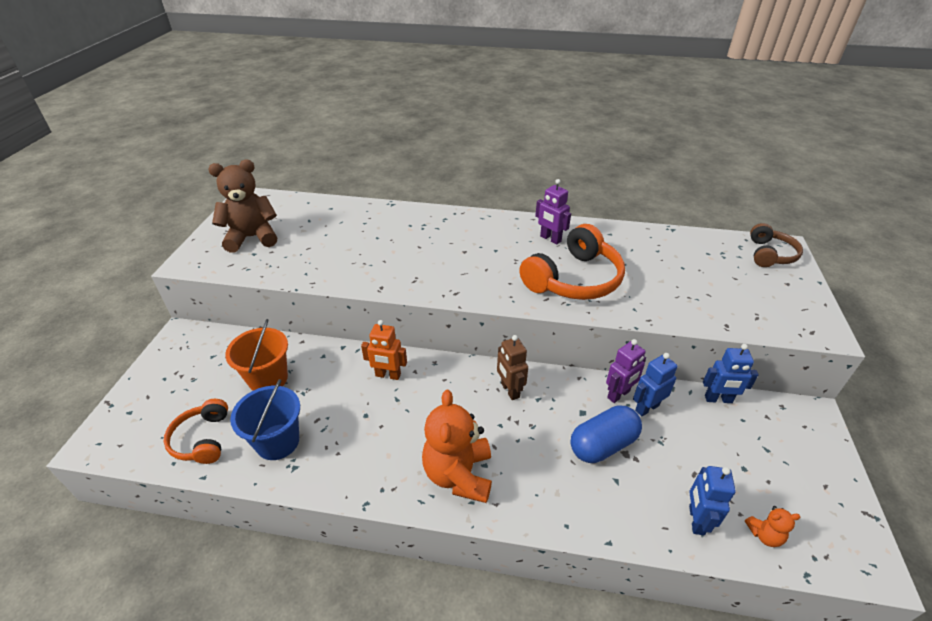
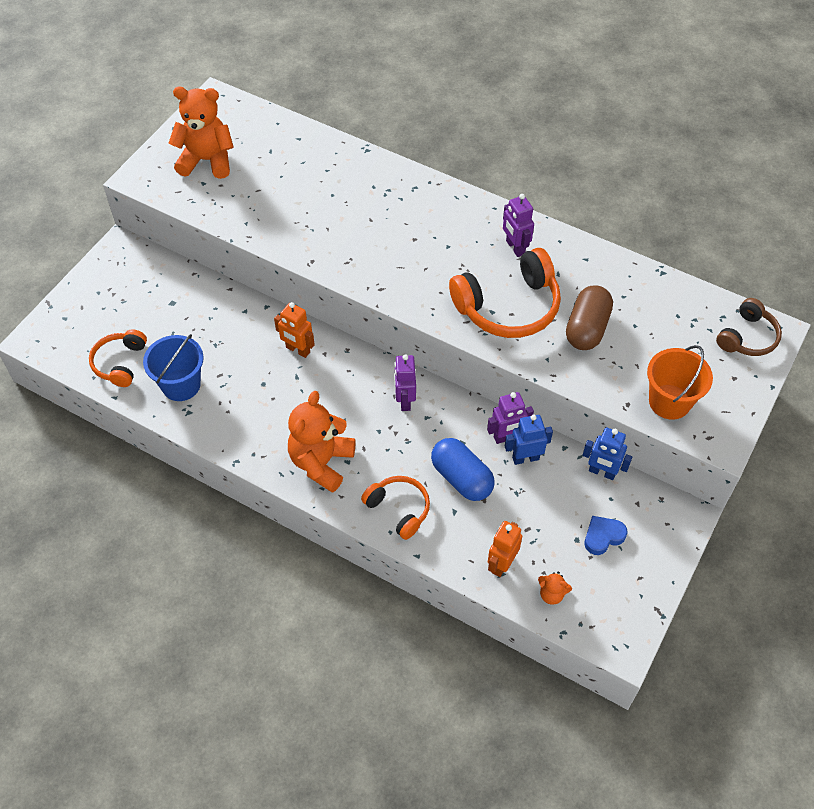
camera: 20 degrees right, 15 degrees up
(252, 238) = (207, 160): brown teddy bear -> orange teddy bear
(268, 379) = (188, 321): orange bucket -> orange bucket (669, 402)
(510, 390) = (404, 400): brown robot -> purple robot
(562, 497) = (399, 509): none -> orange headphones
(603, 445) = (461, 478): blue capsule -> blue capsule turned 60 degrees clockwise
(648, 279) = (587, 328): none -> brown capsule
(696, 520) = (501, 564): blue robot -> orange robot
(764, 457) = (603, 536): none -> blue heart

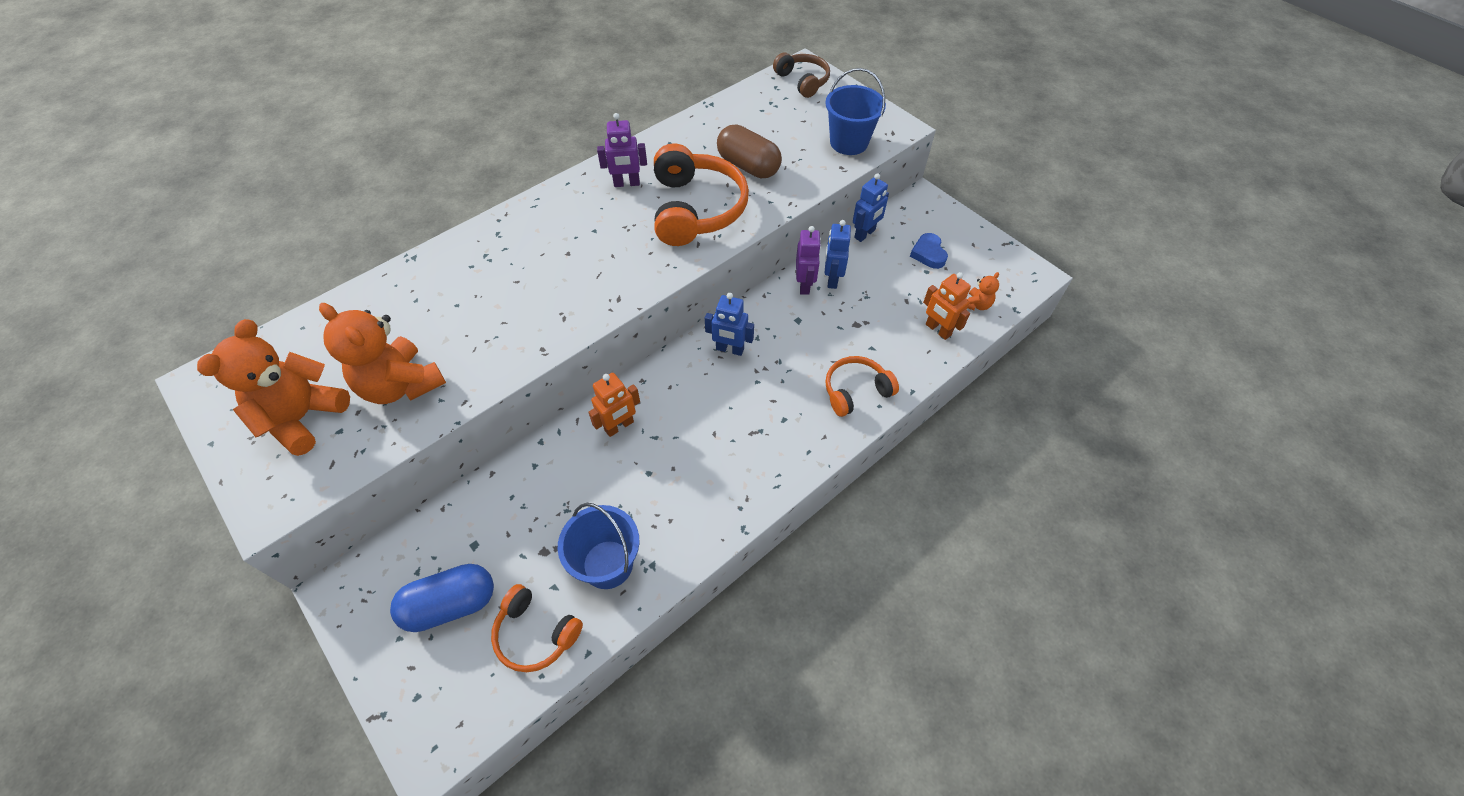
camera: 70 degrees left, 0 degrees up
(321, 462) = (776, 443): orange teddy bear -> orange teddy bear (401, 385)
(404, 400) = (729, 349): purple robot -> blue robot
(461, 478) = (837, 331): blue capsule -> blue capsule (451, 604)
(669, 402) = (849, 142): orange bucket -> blue bucket

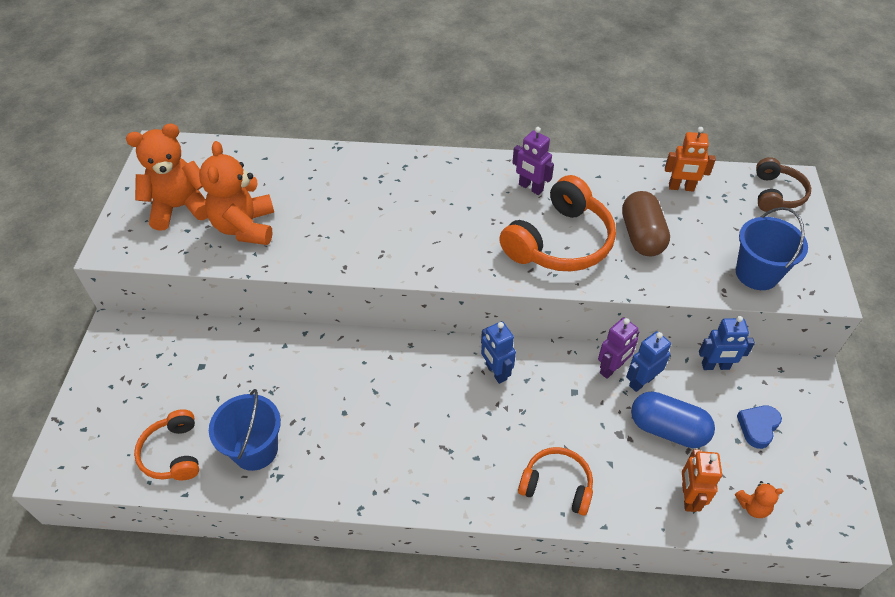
camera: 45 degrees right, 5 degrees down
(451, 604) = (153, 391): blue capsule -> blue capsule (667, 429)
(619, 426) = (361, 364): orange robot -> orange robot (681, 187)

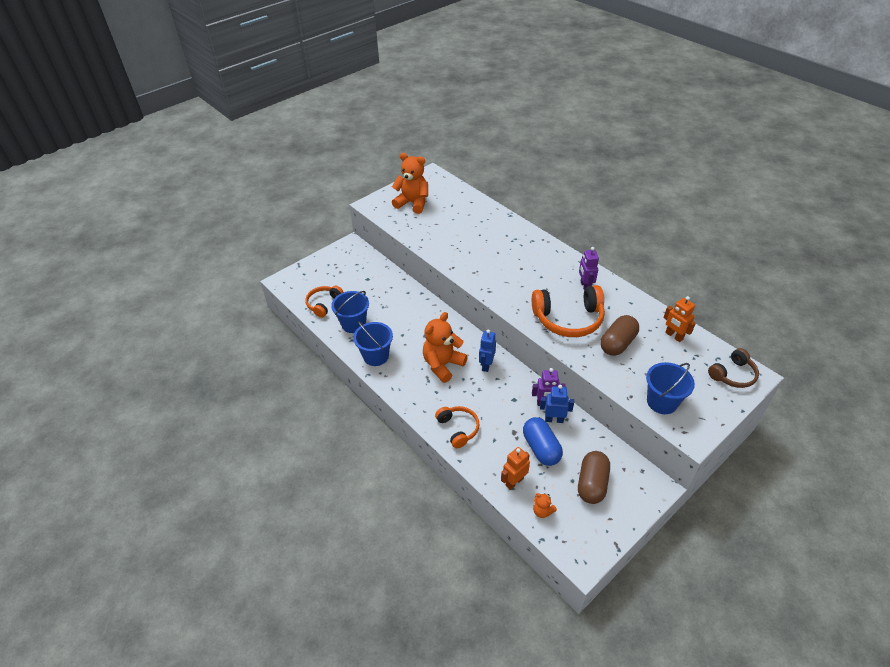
camera: 45 degrees right, 5 degrees down
(245, 227) = (430, 226): orange teddy bear -> orange teddy bear (443, 365)
(341, 472) = (376, 356): none -> blue bucket
(715, 366) = (604, 442): blue robot -> none
(758, 427) = (592, 484): blue heart -> brown capsule

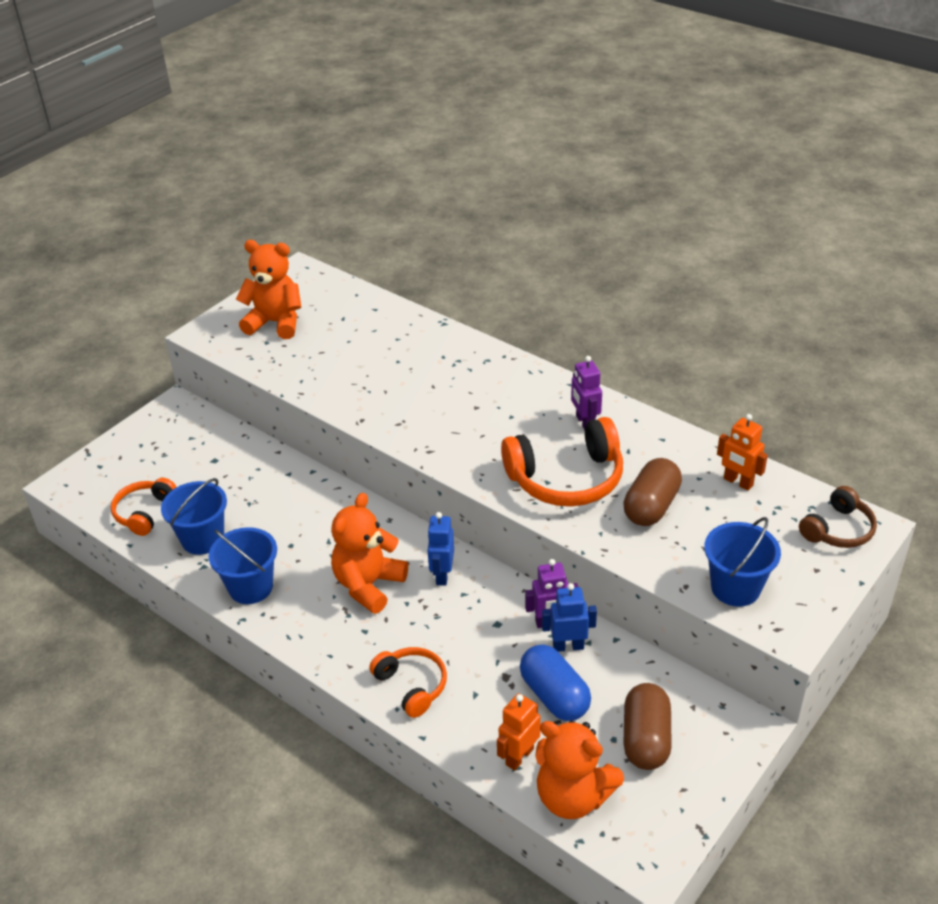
camera: 10 degrees left, 5 degrees down
(542, 511) = (573, 796): orange teddy bear -> orange teddy bear, size x2.23

